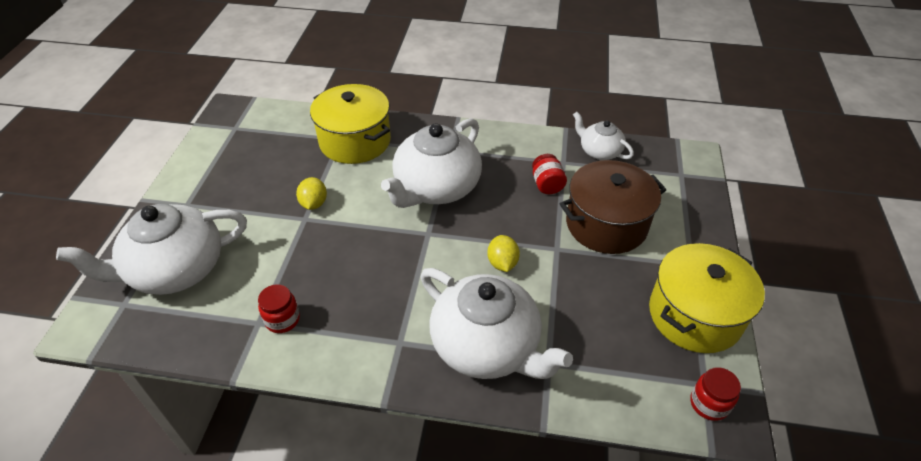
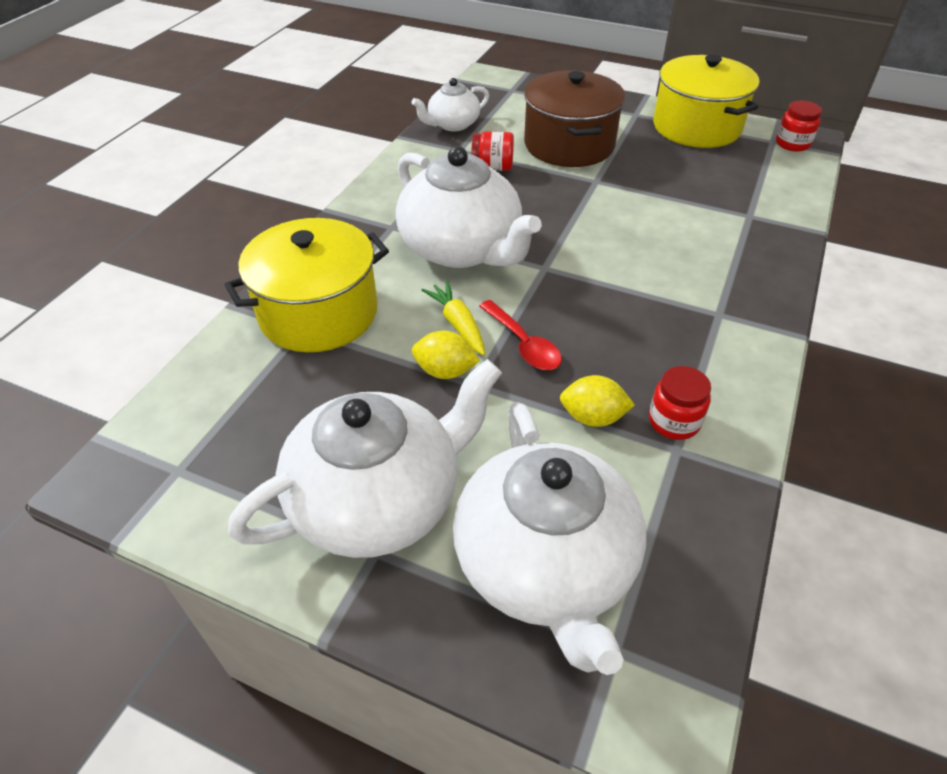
camera: 75 degrees left, 0 degrees up
(344, 235) = (523, 344): none -> red spoon
(357, 201) = (458, 324): none -> yellow carrot
(487, 346) = (727, 250): white teapot -> white teapot (378, 500)
(502, 263) = (609, 219): yellow lemon -> yellow lemon (592, 417)

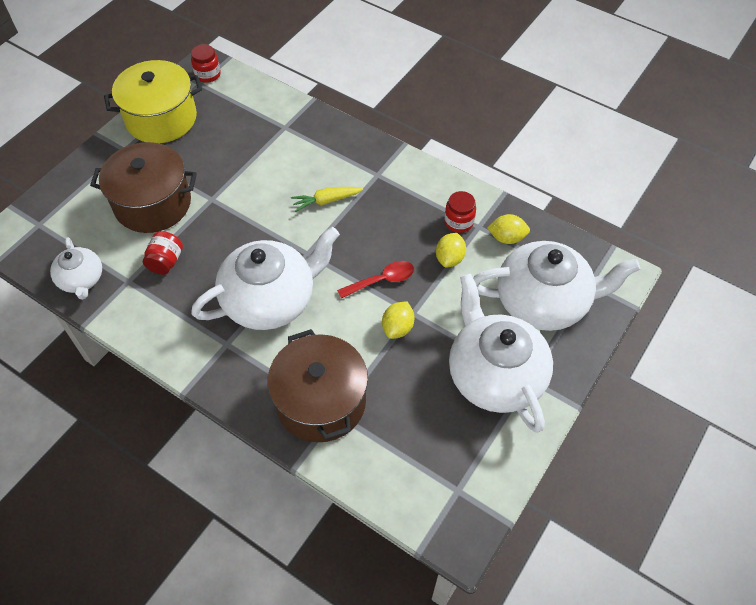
camera: 80 degrees left, 10 degrees up
(318, 313) = (321, 401): yellow pot -> brown pot
(458, 324) = (354, 314): yellow carrot -> yellow carrot (326, 201)
(670, 494) = (506, 238): none -> yellow lemon

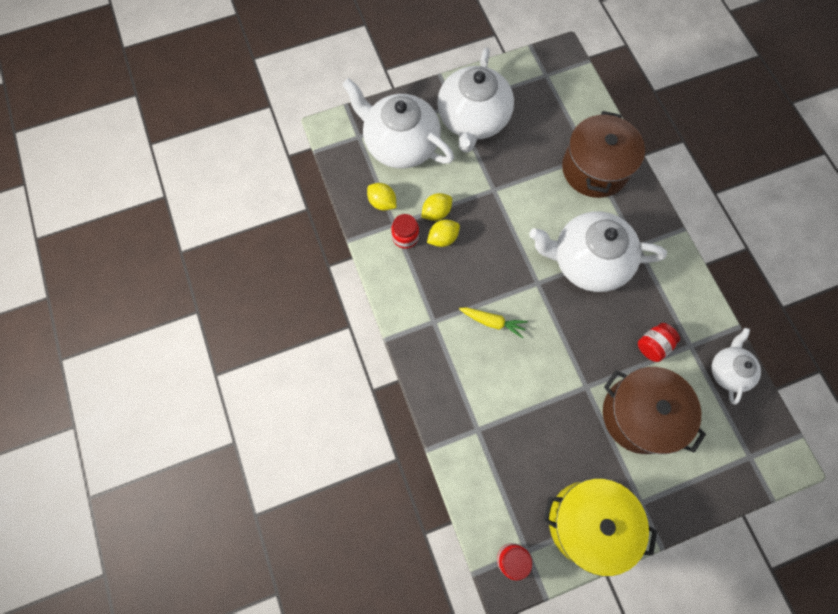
camera: 145 degrees left, 15 degrees up
(382, 280) = (497, 226): red spoon -> none
(398, 328) = (511, 185): yellow lemon -> yellow lemon (443, 238)

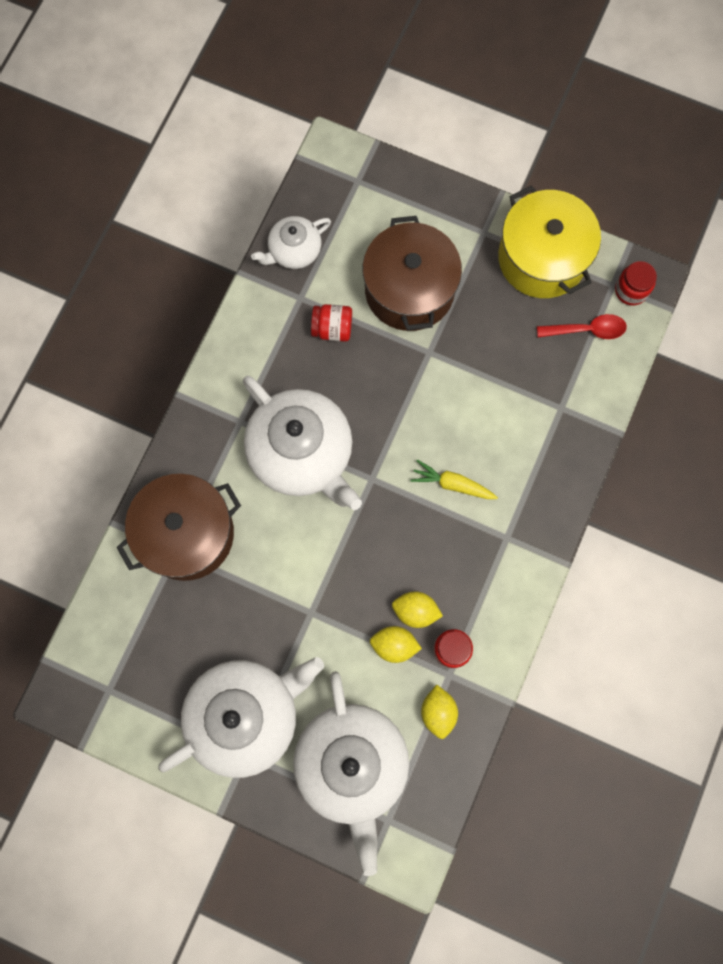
camera: 135 degrees left, 5 degrees up
(492, 322) = (452, 484): yellow carrot -> yellow carrot turned 45 degrees counterclockwise
(512, 499) = (587, 330): none -> red spoon

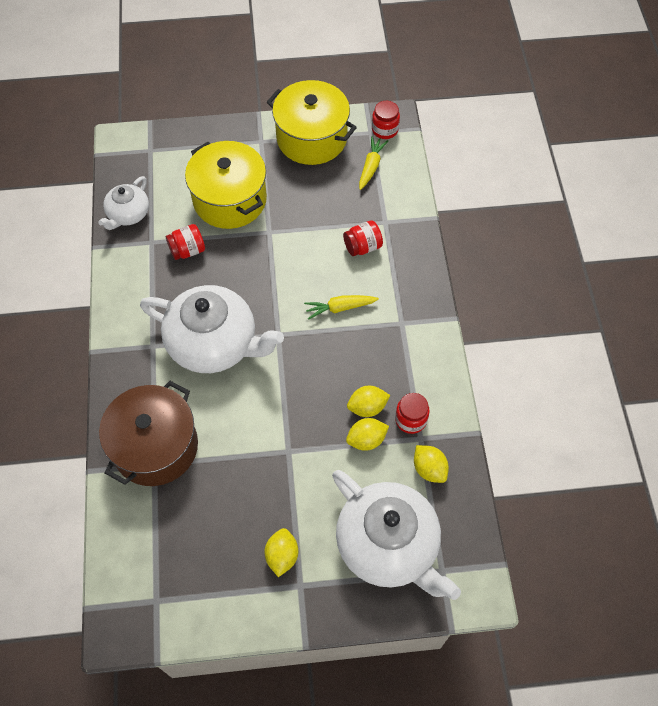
camera: 30 degrees left, 15 degrees down
(246, 715) = (282, 556): white teapot -> yellow lemon
(409, 290) = (230, 200): brown pot -> yellow pot
(518, 425) = (362, 247): none -> red jar
(587, 330) = (371, 166): red spoon -> yellow carrot

